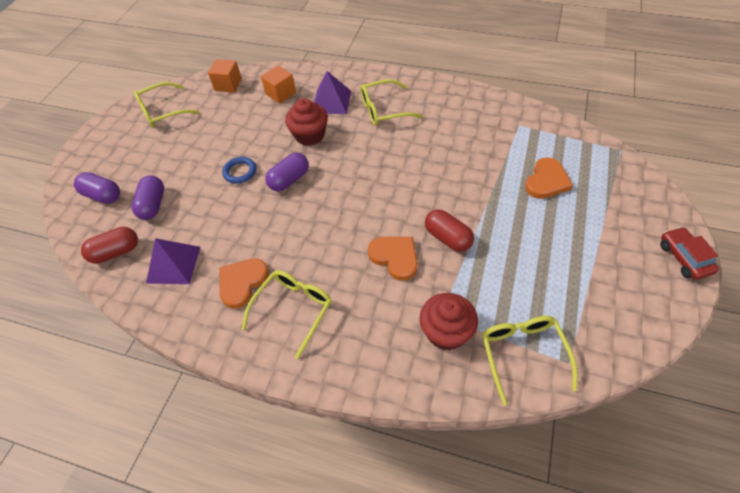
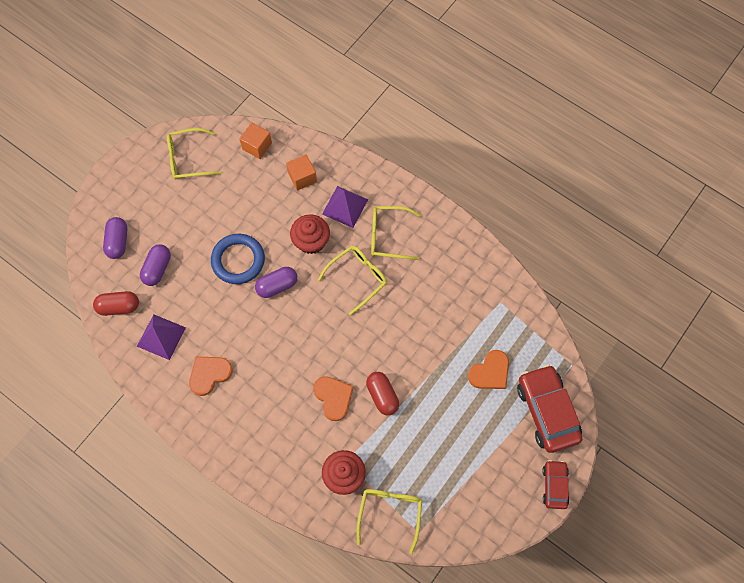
camera: 15 degrees right, 15 degrees up
(103, 195) = (118, 242): purple capsule -> purple capsule turned 45 degrees clockwise
(240, 172) = (238, 260): blue ring -> blue ring, size x1.74
(293, 310) = (240, 414): yellow glasses -> yellow glasses (357, 278)
(626, 194) = (547, 411): none -> red car

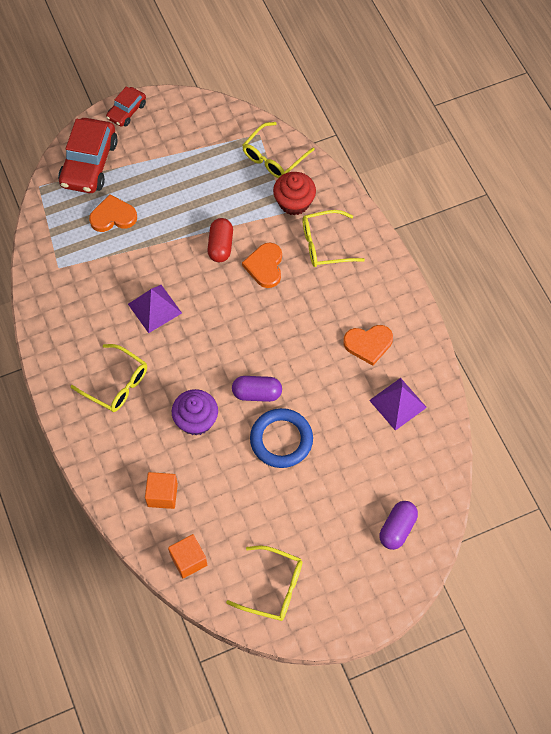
camera: 150 degrees left, 5 degrees down
(119, 307) = (427, 456): red capsule -> none
(157, 269) = (369, 475): purple capsule -> none
(311, 241) = (196, 420): red cupcake -> purple cupcake
(345, 206) = (139, 438): purple pyramid -> purple pyramid (154, 308)
(357, 278) = (174, 359): yellow glasses -> yellow glasses (325, 244)

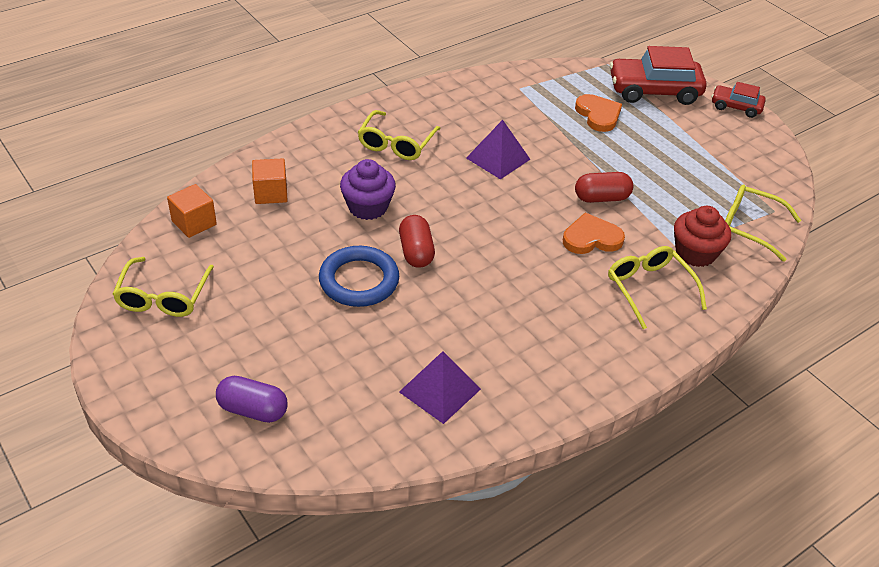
camera: 75 degrees right, 20 degrees down
(257, 393) = (416, 252): purple capsule -> red capsule
(368, 344) = (519, 349): orange heart -> none

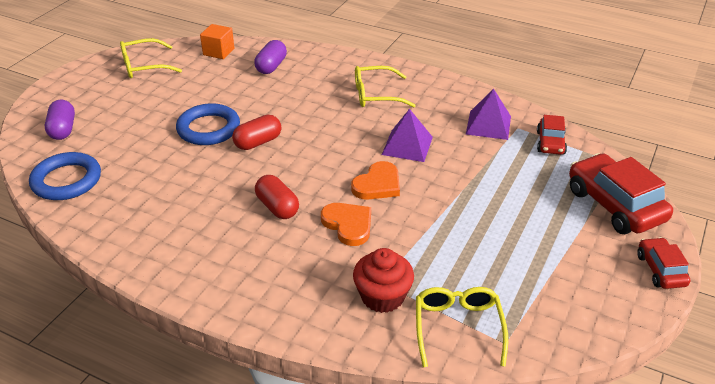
camera: 65 degrees right, 5 degrees down
(271, 193) = (271, 66): orange cube -> purple capsule
(368, 207) = (290, 107): purple cupcake -> none
(372, 429) = (66, 180): none -> blue ring
(440, 390) = (117, 198): purple pyramid -> purple pyramid (488, 125)
(554, 82) = (550, 143): none -> red car
(598, 115) = (531, 181): orange heart -> orange heart (378, 184)
(601, 198) = (409, 216): red capsule -> red capsule (277, 207)
(650, 289) = (307, 278): yellow glasses -> none

